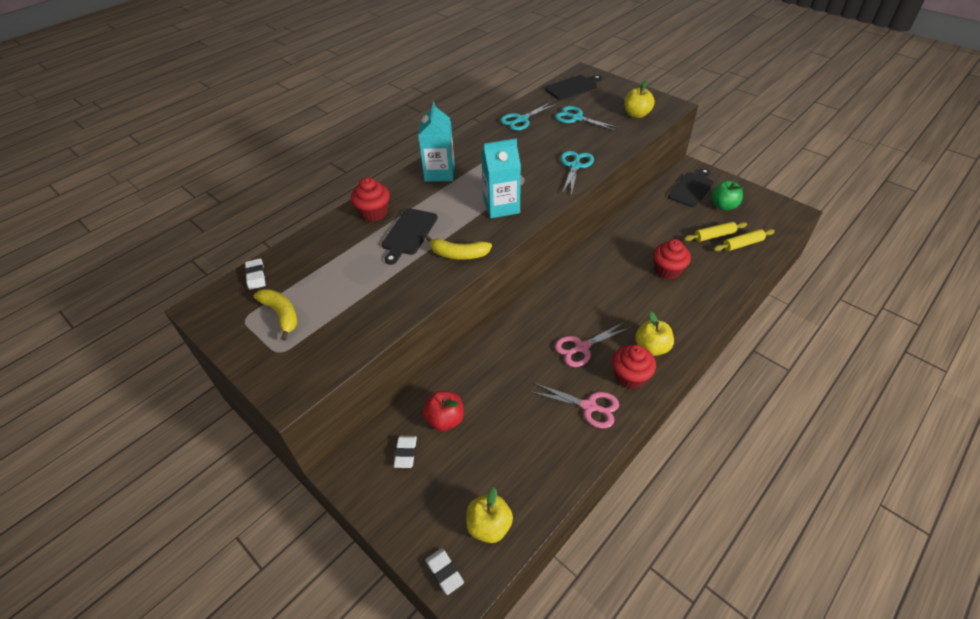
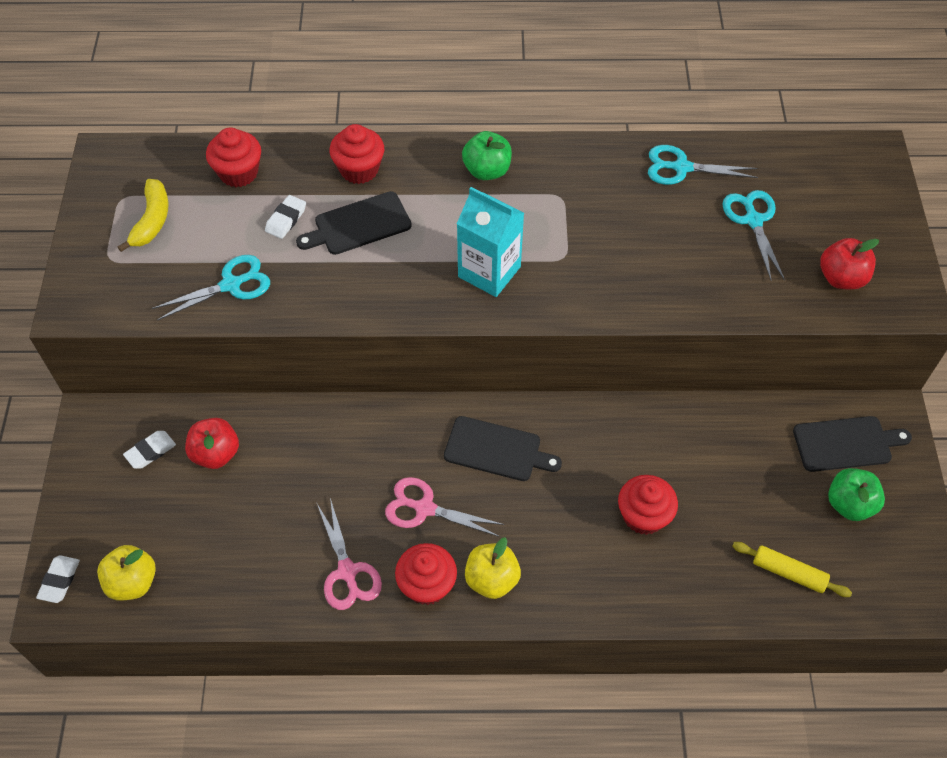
camera: 45 degrees right, 10 degrees up
(256, 276) = (179, 157): white eraser -> white eraser (286, 219)
(305, 258) = (238, 173): none -> red cupcake
(439, 173) = (487, 171): turquoise carton -> green apple
(459, 254) = (371, 293): yellow banana -> none
(572, 87) = (823, 166): black cutting board -> black cutting board (496, 450)
(575, 166) = (645, 289): turquoise scissors -> turquoise scissors (231, 285)
(636, 114) = (841, 278): yellow apple -> red apple
(714, 236) = (770, 529): yellow rolling pin -> none

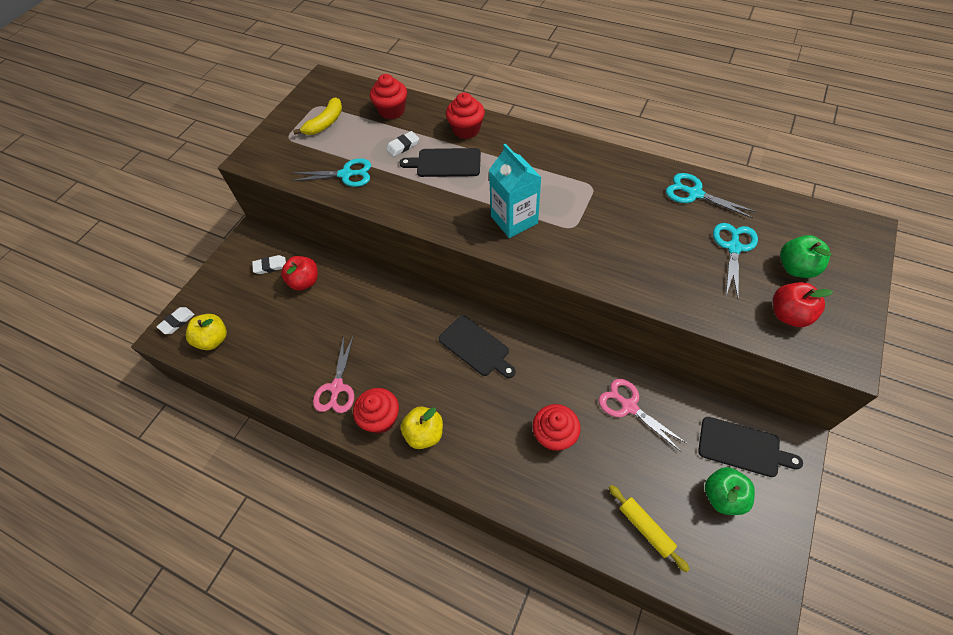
camera: 30 degrees right, 0 degrees up
(424, 508) = (408, 367): pink scissors -> pink scissors (629, 406)
(487, 171) = (550, 154): green apple -> green apple (796, 268)

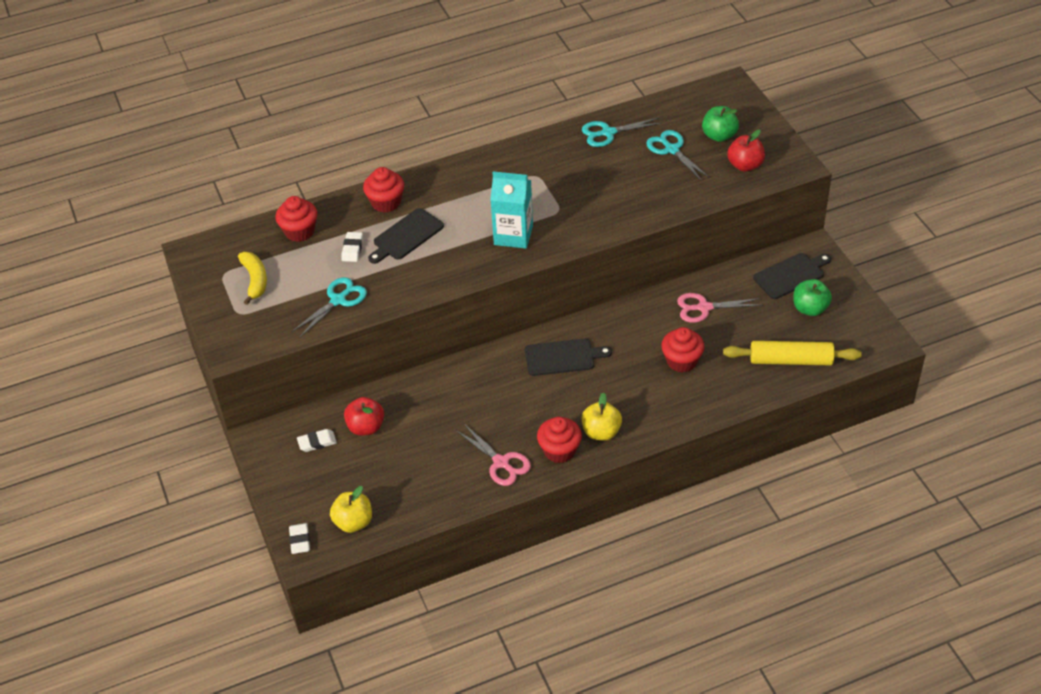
camera: 50 degrees left, 10 degrees down
(270, 266) = (317, 442): white eraser -> white eraser turned 45 degrees clockwise
(645, 528) = (791, 360): yellow rolling pin -> yellow rolling pin, size x1.58

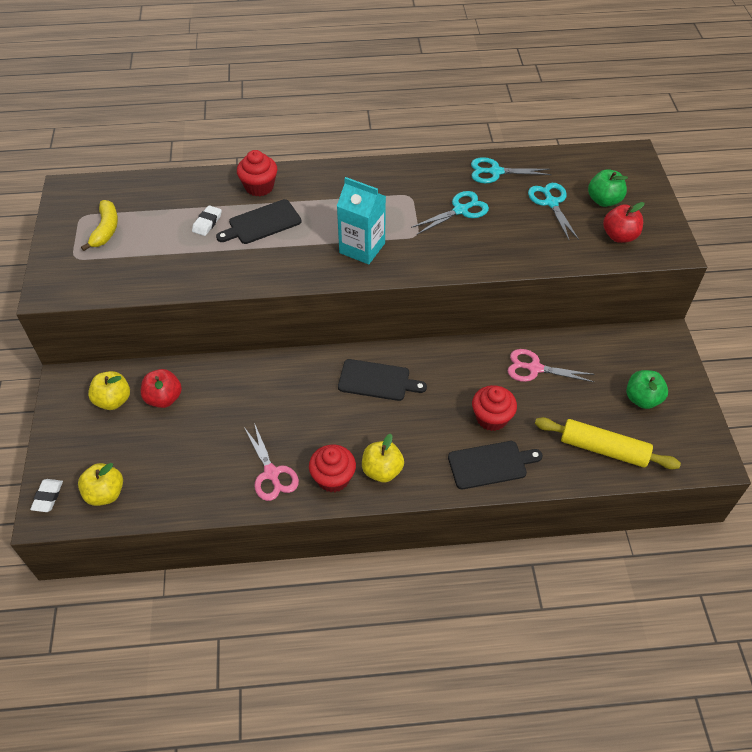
camera: 15 degrees right, 5 degrees up
(299, 231) = (169, 194): red cupcake -> none
(317, 442) = (113, 400): white eraser -> yellow apple
(338, 300) = (169, 269): turquoise scissors -> turquoise scissors (460, 210)
(791, 275) = (634, 358): black cutting board -> black cutting board (490, 464)

